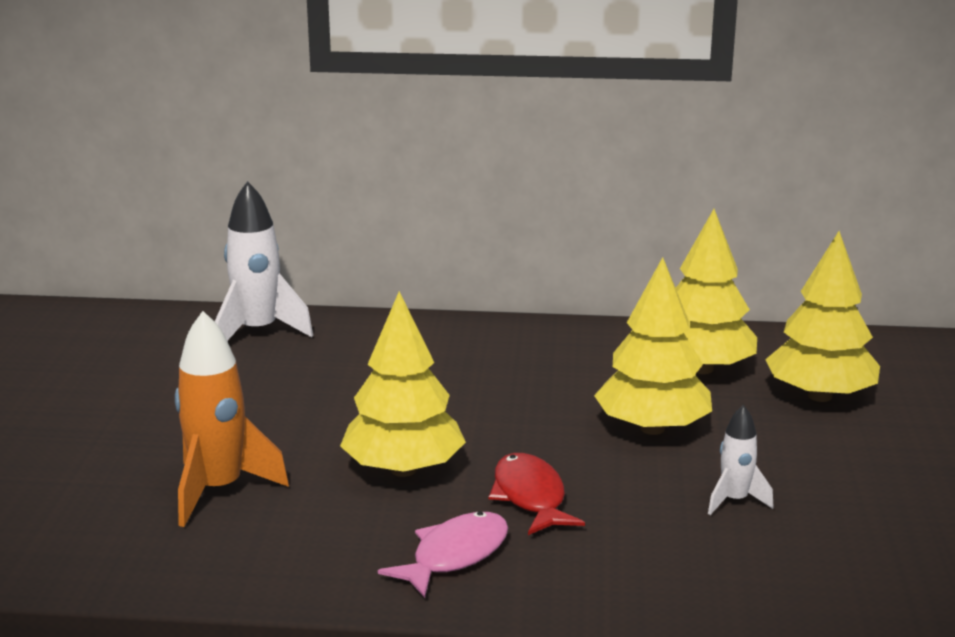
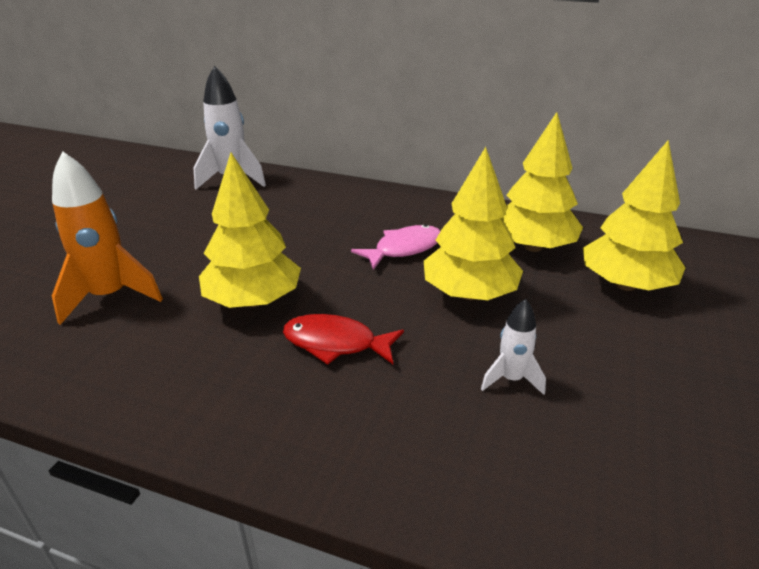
camera: 15 degrees right, 10 degrees up
(454, 555) = (238, 392): pink fish -> pink fish (404, 249)
(530, 497) = (335, 343): red fish -> red fish turned 75 degrees counterclockwise

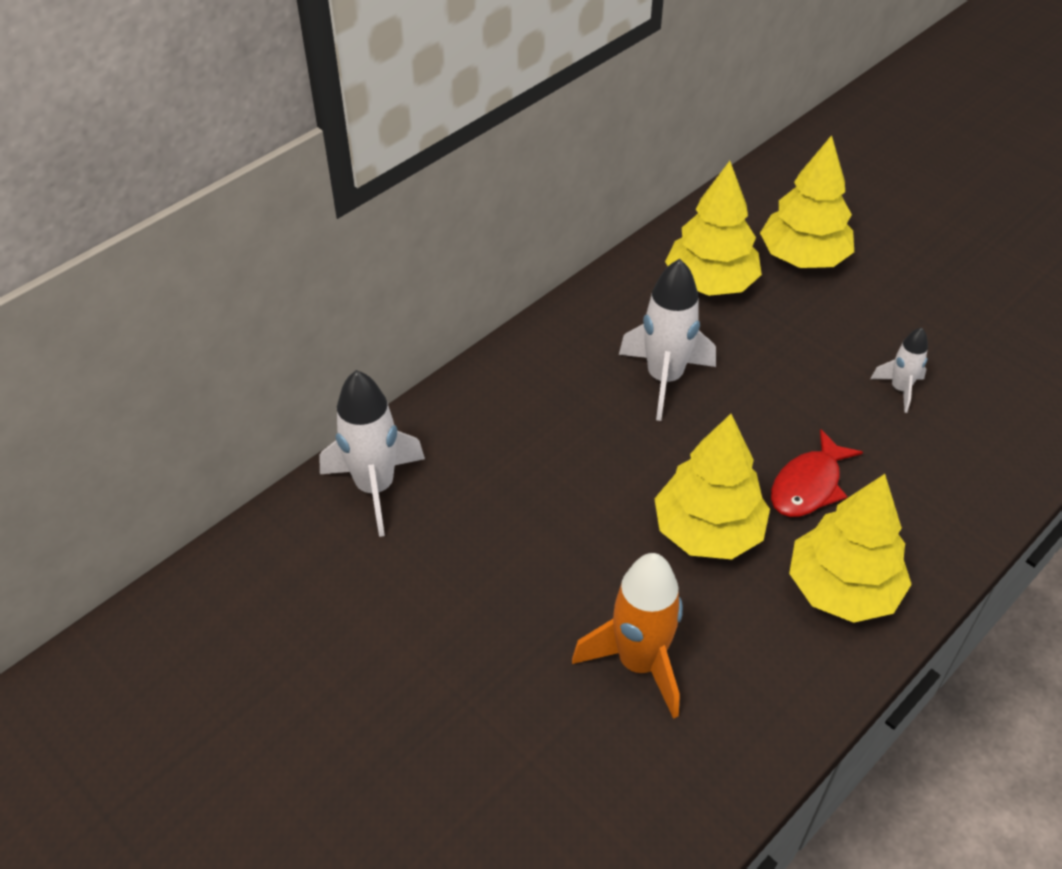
camera: 65 degrees left, 15 degrees up
(404, 249) = (664, 379): pink fish -> white rocket
(469, 294) = (771, 363): yellow tree -> yellow tree (842, 588)

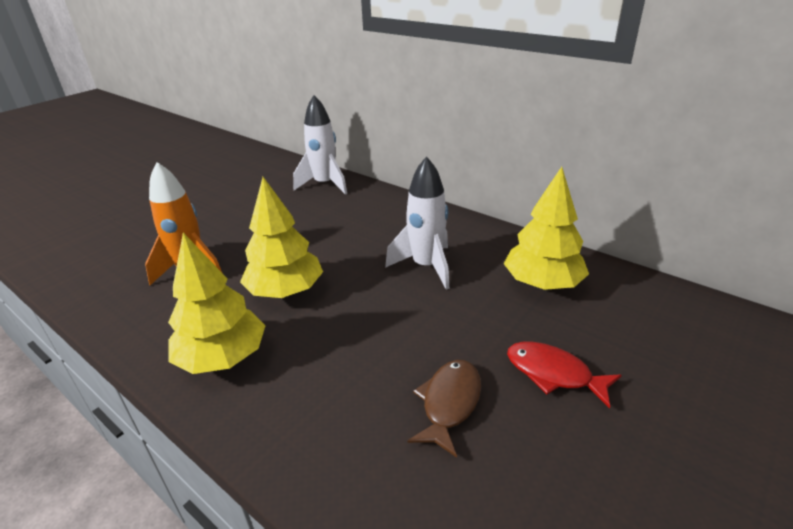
camera: 85 degrees right, 15 degrees down
(803, 257) = (611, 336): yellow tree -> none
(808, 485) = (326, 340): red fish -> red fish (553, 374)
(899, 389) = (449, 403): white rocket -> brown fish

